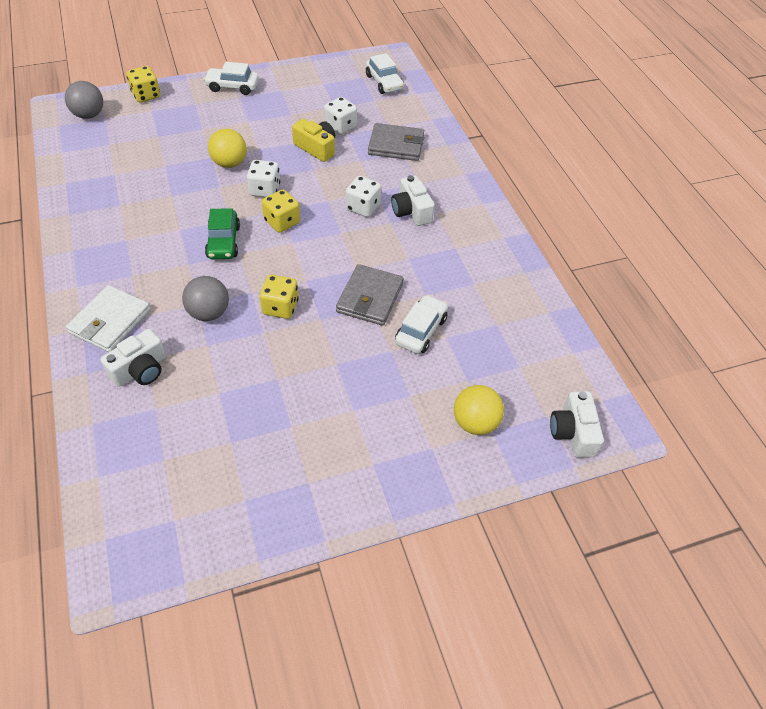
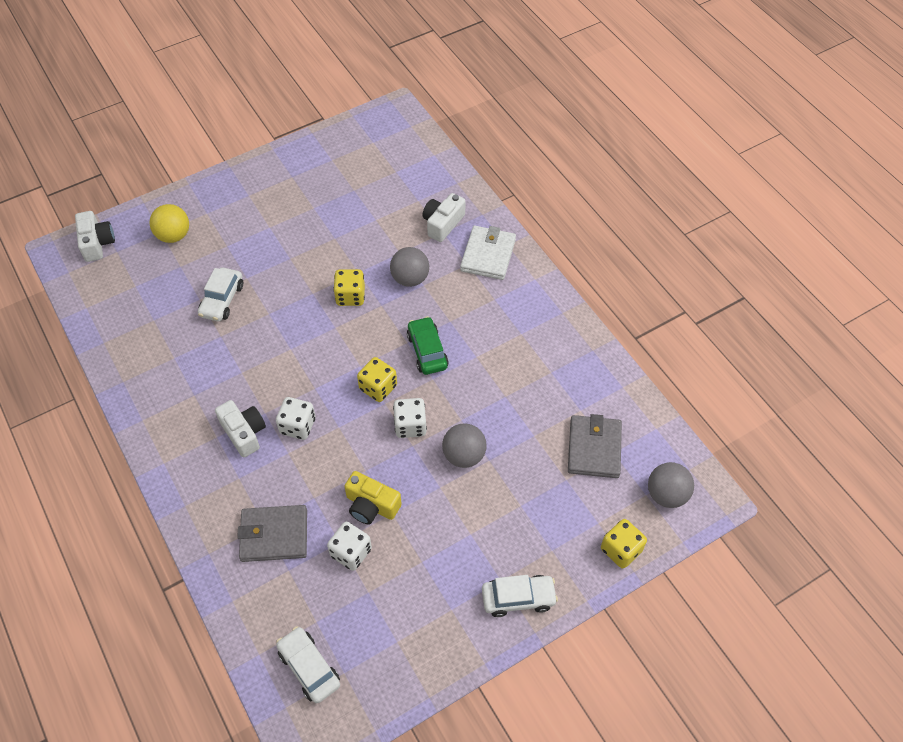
camera: 170 degrees right, 5 degrees up
(229, 163) = (464, 455): yellow ball -> grey ball
(370, 298) = (272, 322): grey wallet -> grey wallet (594, 448)

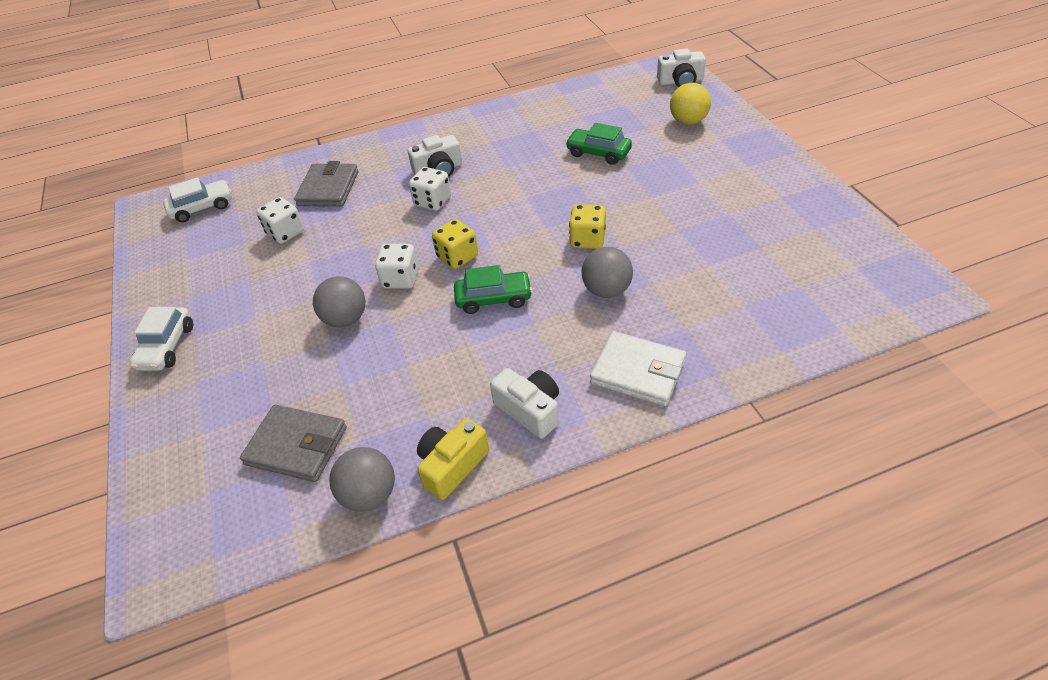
camera: 105 degrees right, 10 degrees down
(222, 300) = (598, 153): white car -> green car
(371, 505) = (324, 247): yellow camera -> yellow camera (452, 465)
(442, 224) = (700, 328): white camera -> white camera (530, 410)
(621, 550) = (157, 449): yellow dice -> none
(666, 494) = (194, 518): grey ball -> grey ball (369, 495)

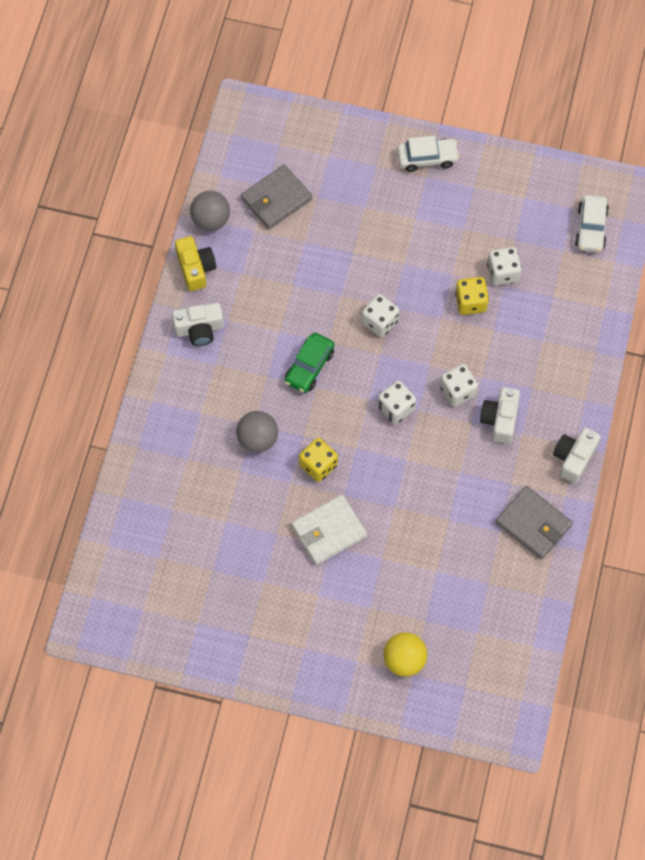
camera: 120 degrees right, 20 degrees up
(167, 347) = (427, 158): white car -> white car turned 135 degrees clockwise
(328, 188) = (542, 327): grey wallet -> grey wallet (533, 524)
(346, 319) = (366, 270): grey ball -> none
(457, 257) = (373, 370): yellow dice -> yellow dice (470, 302)
(483, 225) = (396, 408): none -> white dice
(598, 153) = (419, 553): green car -> none
(638, 371) = (176, 405): white wallet -> white wallet (329, 531)
(680, 81) = (475, 712): white camera -> white camera (574, 458)

